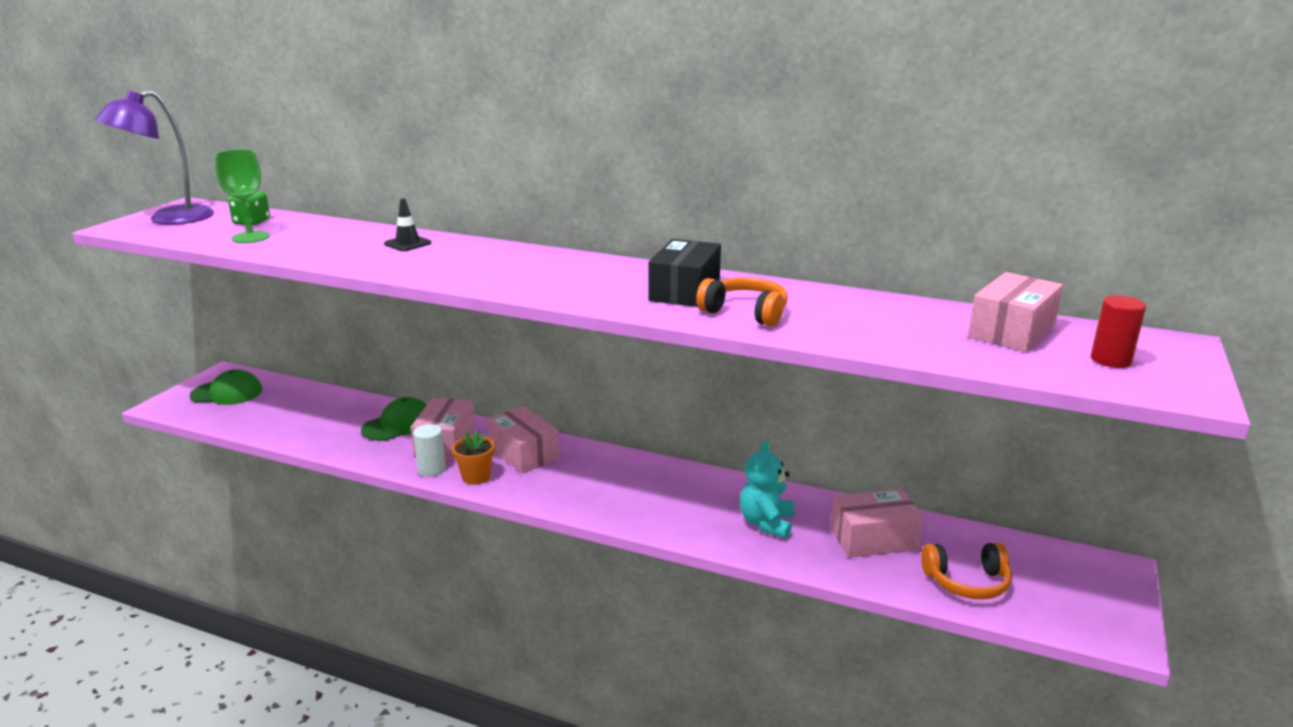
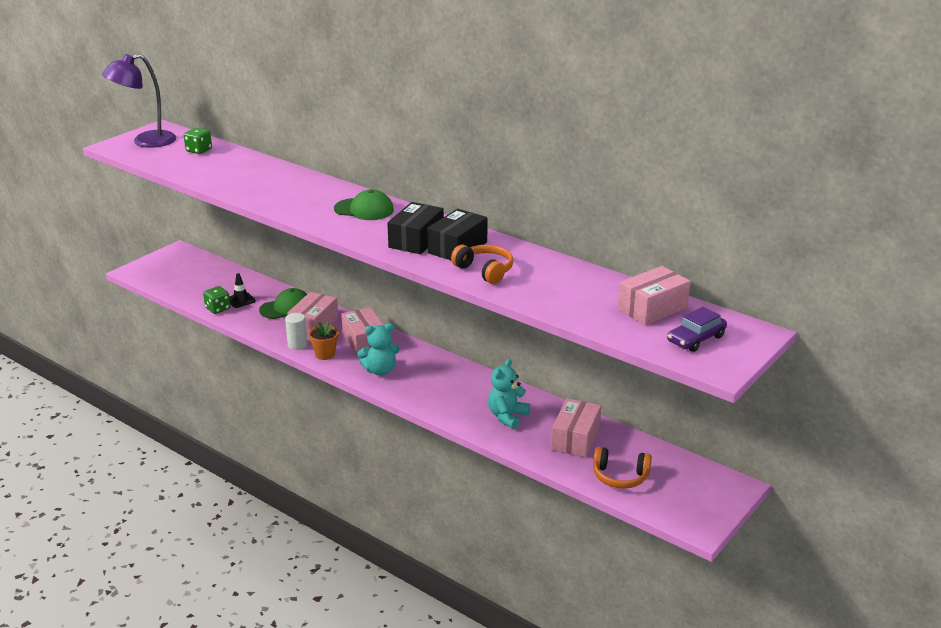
camera: 15 degrees right, 5 degrees up
(227, 393) = (177, 267): green cap -> green cap (364, 209)
(250, 237) = (194, 165): green goblet -> none
(300, 438) = (218, 309): none -> green dice
(407, 243) = (295, 183): black traffic cone -> black traffic cone (241, 300)
(562, 487) = (380, 370): none -> turquoise teddy bear
(621, 288) = (416, 240): none -> black box
(873, 538) = (575, 438): pink box -> pink box turned 75 degrees counterclockwise
(1110, 360) = (696, 339): red cylinder -> purple car

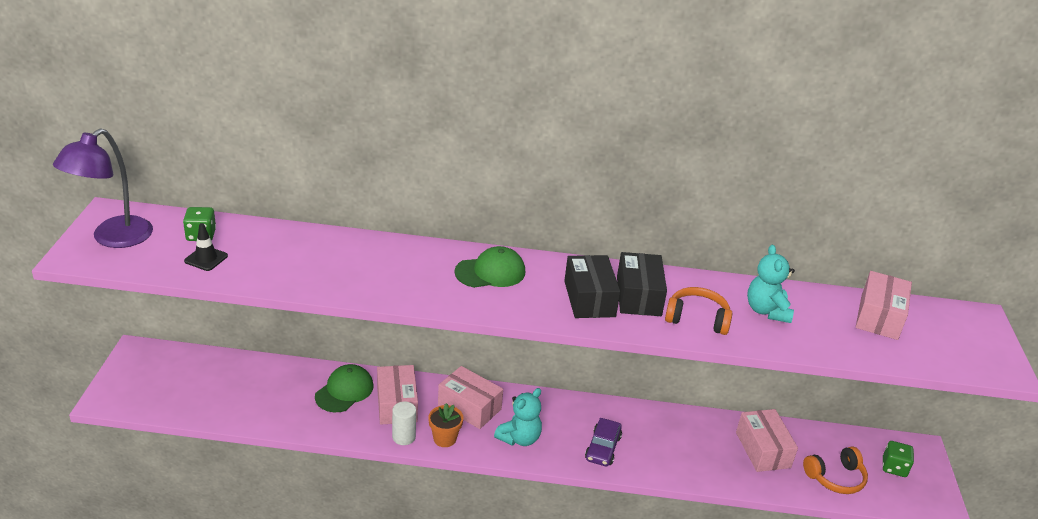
camera: 35 degrees left, 5 degrees up
(218, 309) = (266, 419): green dice -> green dice (894, 467)
(241, 300) = (282, 398): black traffic cone -> black traffic cone (206, 258)
(507, 416) = (685, 448): turquoise teddy bear -> turquoise teddy bear (767, 311)
(696, 339) = (949, 341): purple car -> purple car (602, 448)

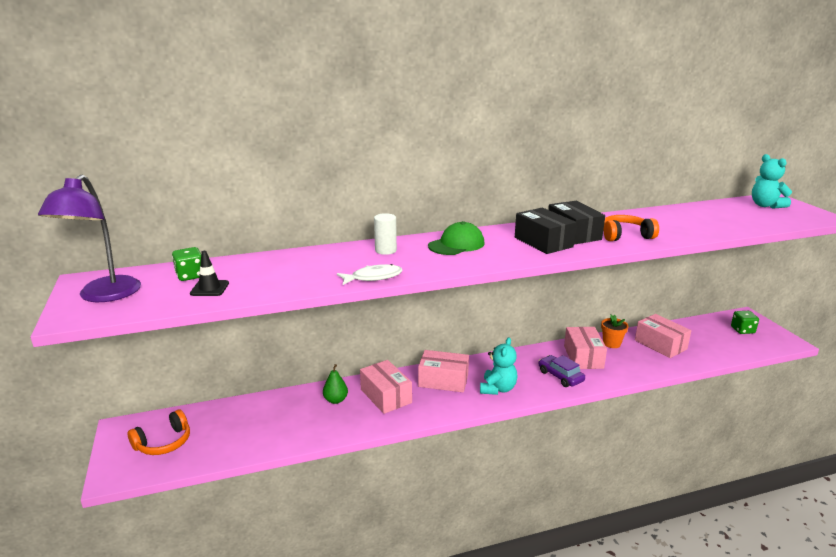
camera: 20 degrees left, 10 degrees down
(344, 391) = (335, 400): green cap -> green pear
(364, 293) = (373, 277): none -> white fish
(404, 437) = (410, 416): white cylinder -> white cylinder (385, 250)
(444, 439) = (442, 407): orange flower pot -> orange flower pot (611, 343)
(602, 448) = (560, 376): purple car -> purple car turned 150 degrees clockwise
(767, 311) = (660, 222): turquoise teddy bear -> turquoise teddy bear (765, 205)
(835, 478) = (717, 346): orange headphones -> orange headphones (164, 443)
(879, 317) = (725, 211): pink box -> pink box (583, 357)

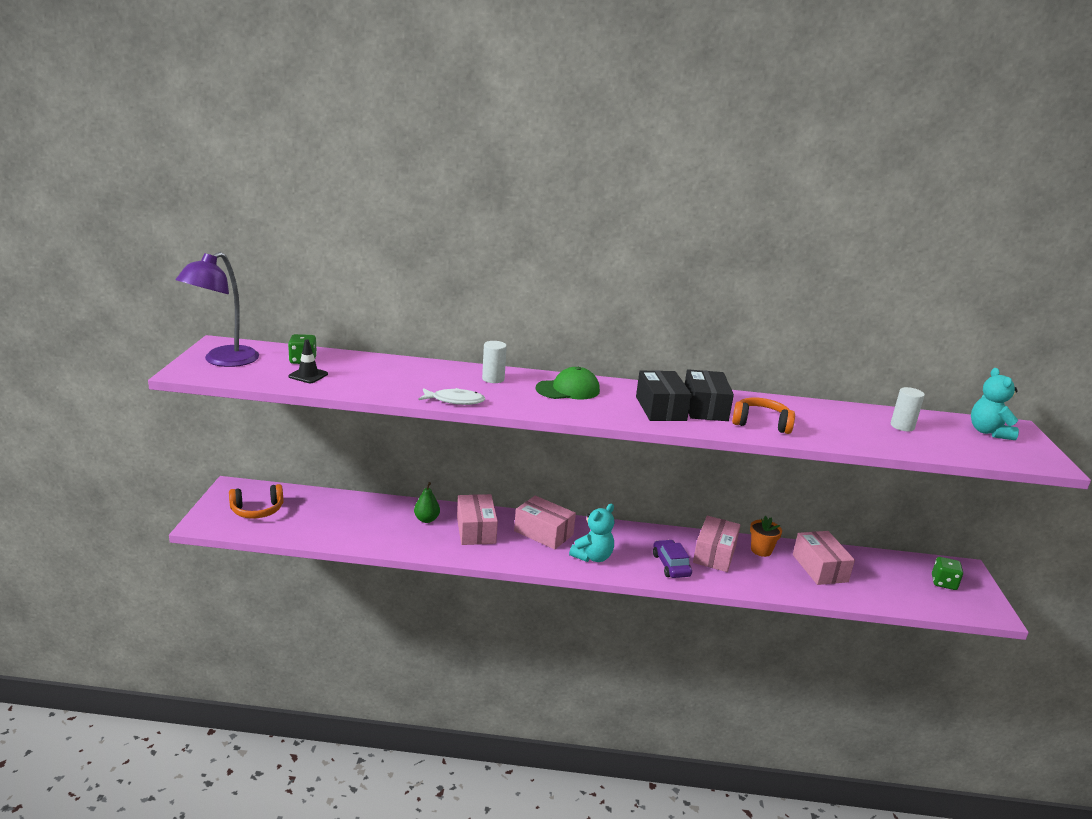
camera: 20 degrees right, 0 degrees up
(713, 214) = (902, 426): none -> white cylinder

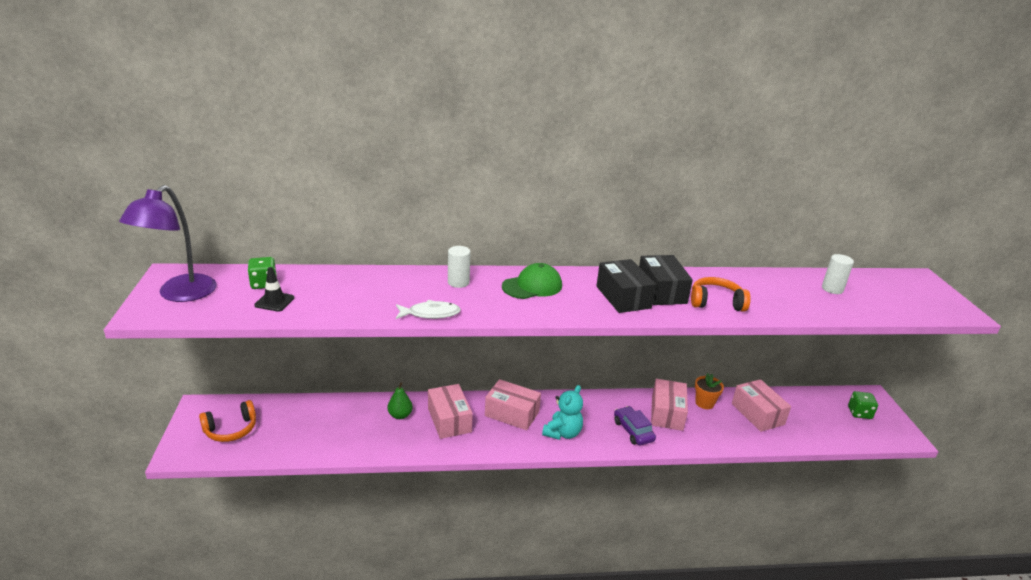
camera: 10 degrees left, 5 degrees up
(988, 432) = (902, 285): turquoise teddy bear -> none

